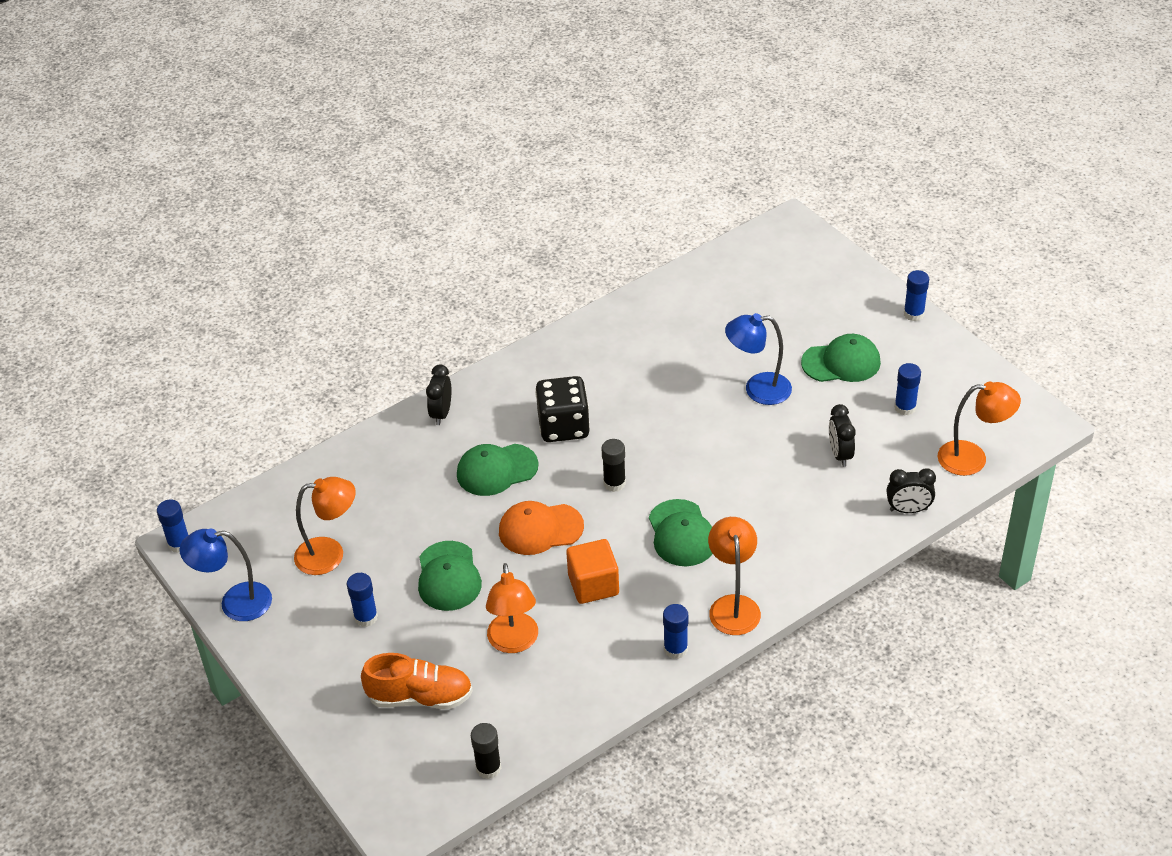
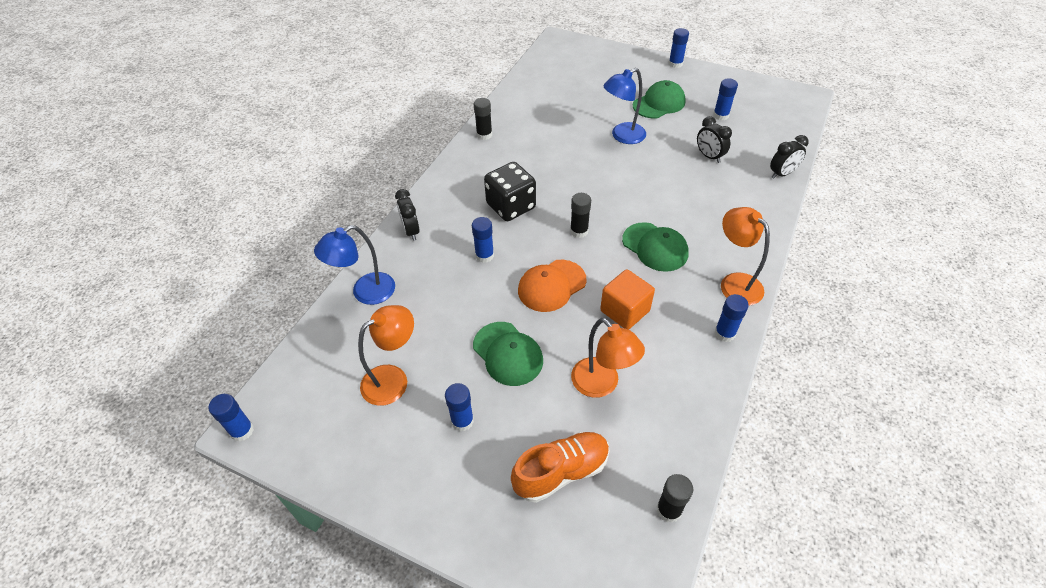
camera: 30 degrees left, 5 degrees up
(235, 603) = (331, 463): blue lamp -> blue lamp (365, 293)
(496, 470) = (484, 255): green cap -> blue glue stick
(598, 327) = (484, 135): none -> black glue stick
(972, 458) = (787, 130): orange lamp -> none

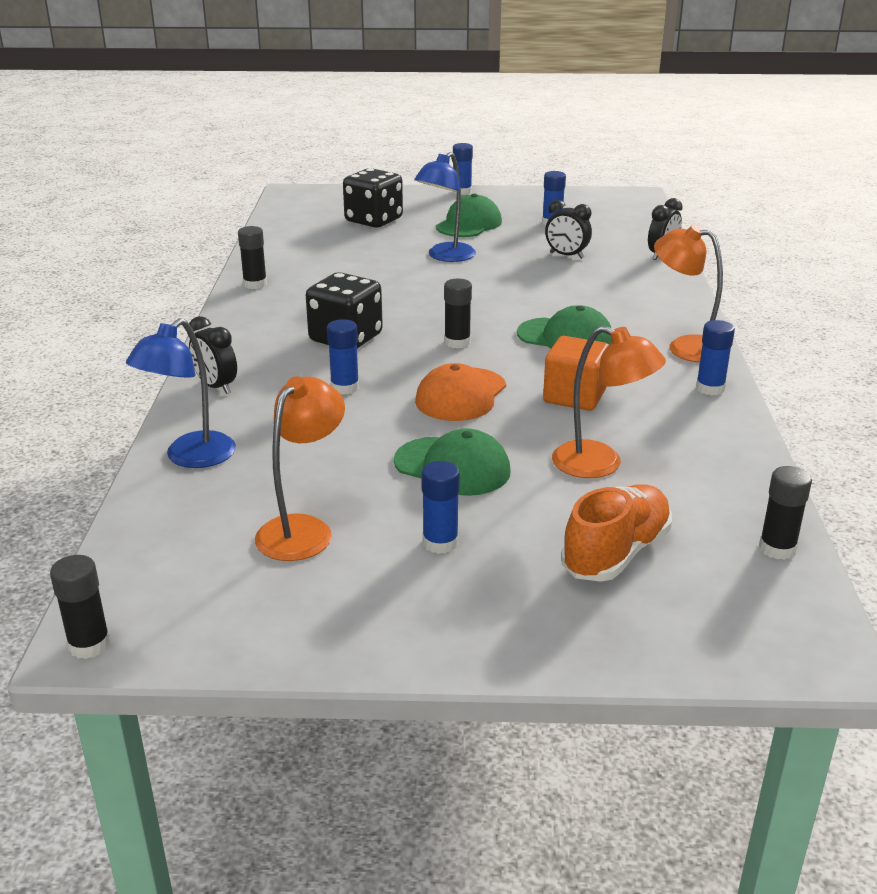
camera: 25 degrees left, 20 degrees down
(242, 431) = (89, 645): blue glue stick -> black glue stick
(595, 84) = (374, 220): none -> black dice

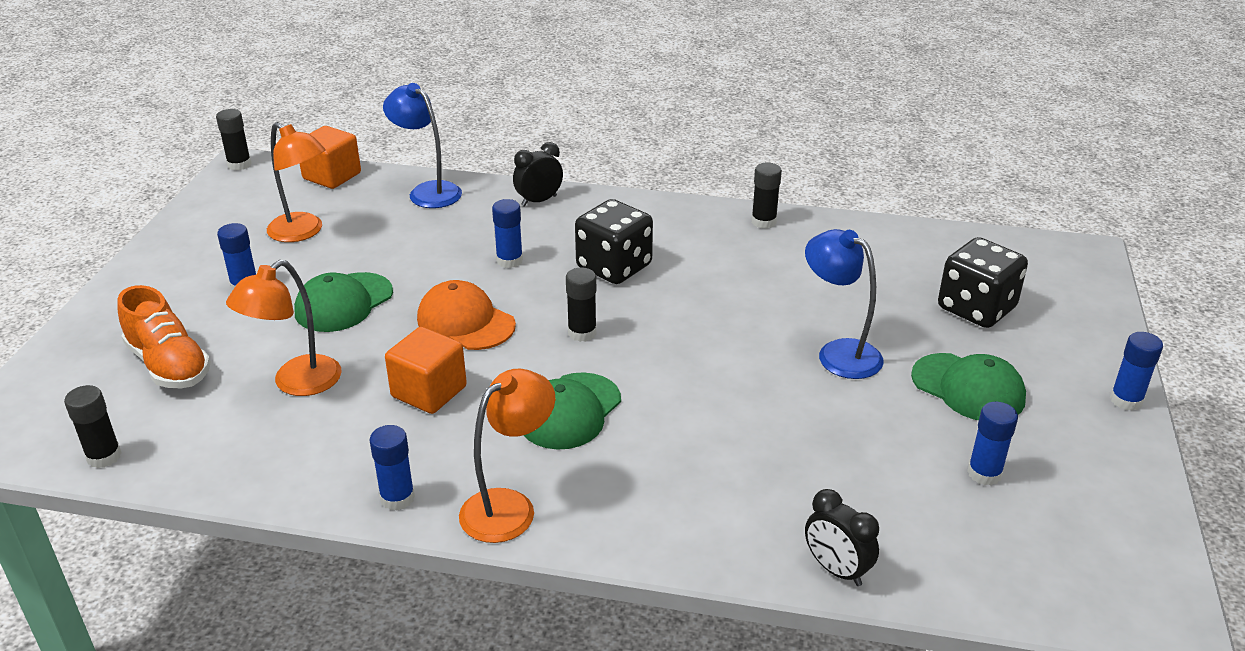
camera: 100 degrees right, 5 degrees up
(141, 541) = (332, 176): none -> orange cube
(566, 255) = (838, 462): black clock -> none

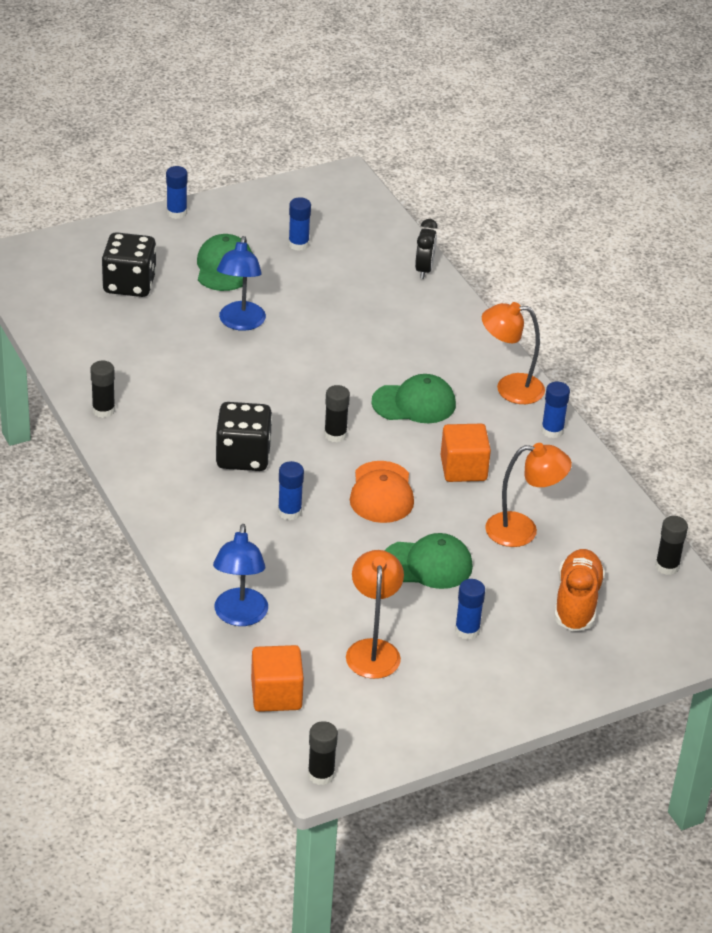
camera: 130 degrees left, 5 degrees up
(539, 201) = (189, 542): black clock -> none

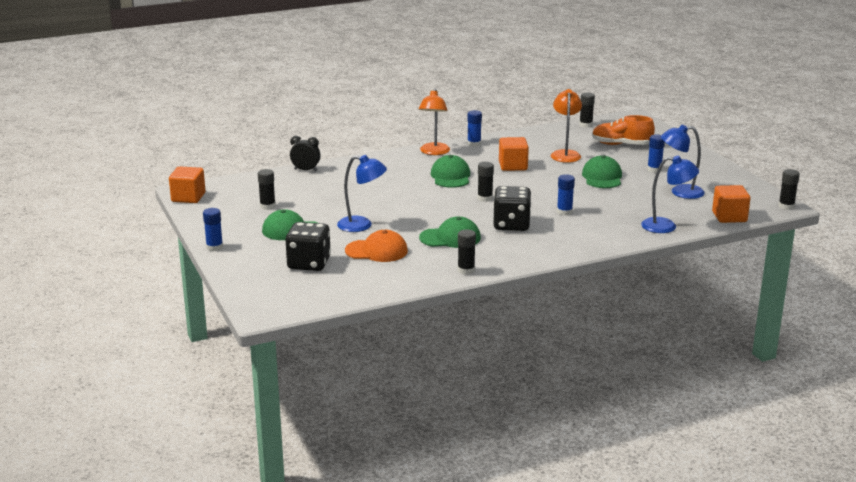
camera: 85 degrees left, 15 degrees down
(201, 399) = (450, 238): none -> green cap
(298, 244) = (267, 206): blue glue stick -> black glue stick
(323, 182) = (188, 197): none -> orange cube
(373, 650) = (680, 192): orange lamp -> blue lamp
(381, 493) = (540, 187): orange cap -> orange cap (376, 251)

